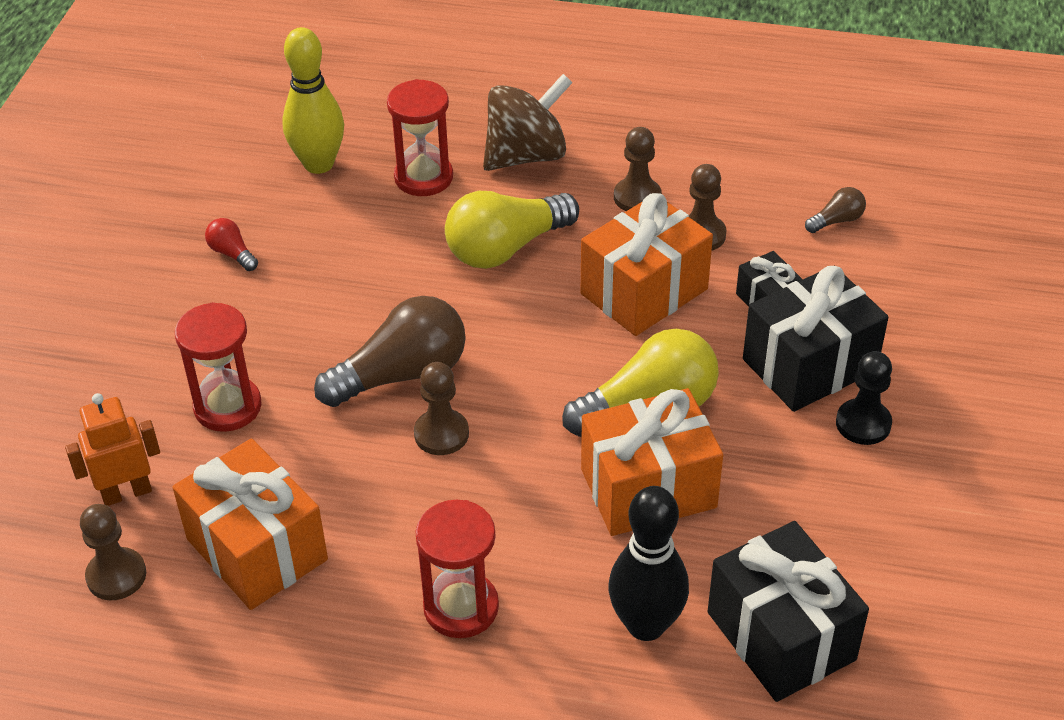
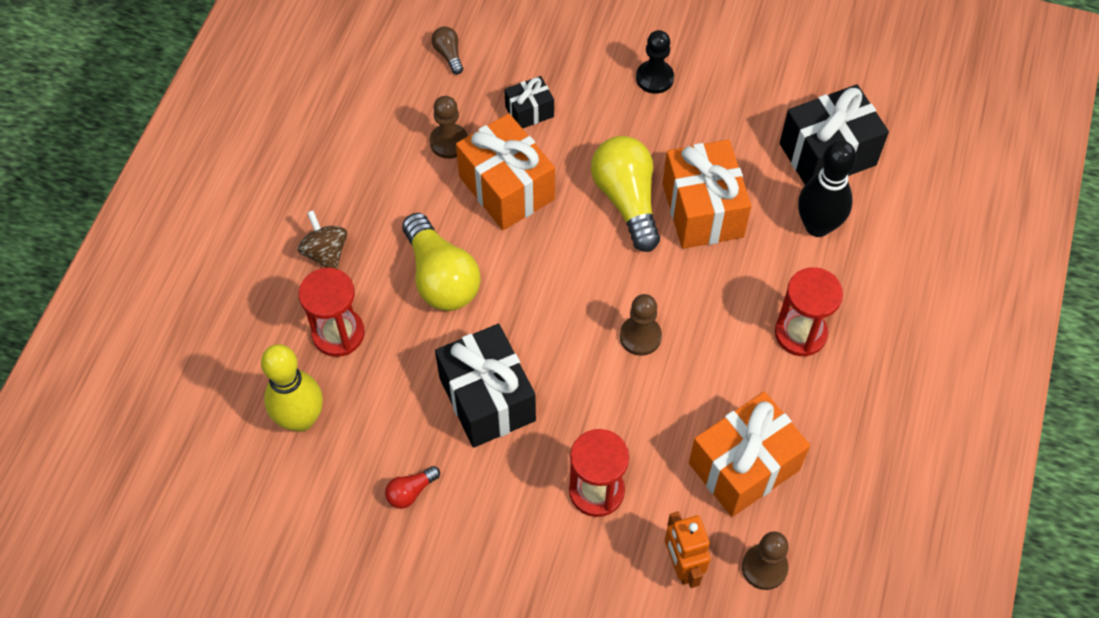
camera: 85 degrees left, 15 degrees up
(402, 374) = (575, 361): brown light bulb -> none
(526, 155) = (326, 253): brown spinning top -> brown spinning top, size x0.61
(637, 197) = (396, 179): brown pawn -> none
(809, 365) = (596, 98): black gift -> black gift (487, 399)

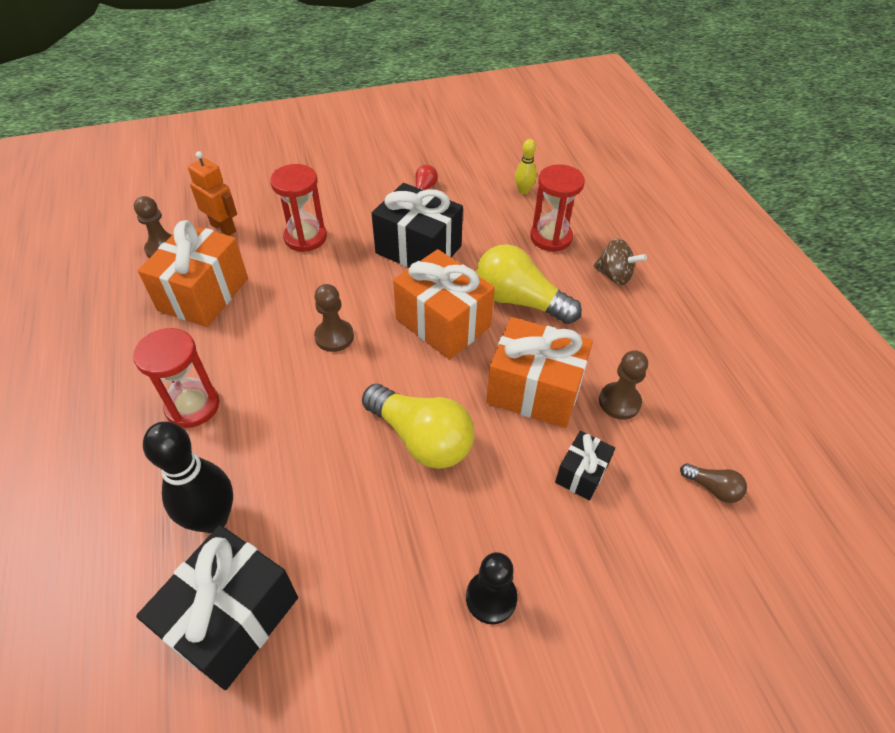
camera: 145 degrees right, 10 degrees down
(301, 419) = (523, 191): yellow bowling pin -> yellow bowling pin, size x0.53
(702, 210) = (343, 469): orange gift -> orange gift (443, 323)

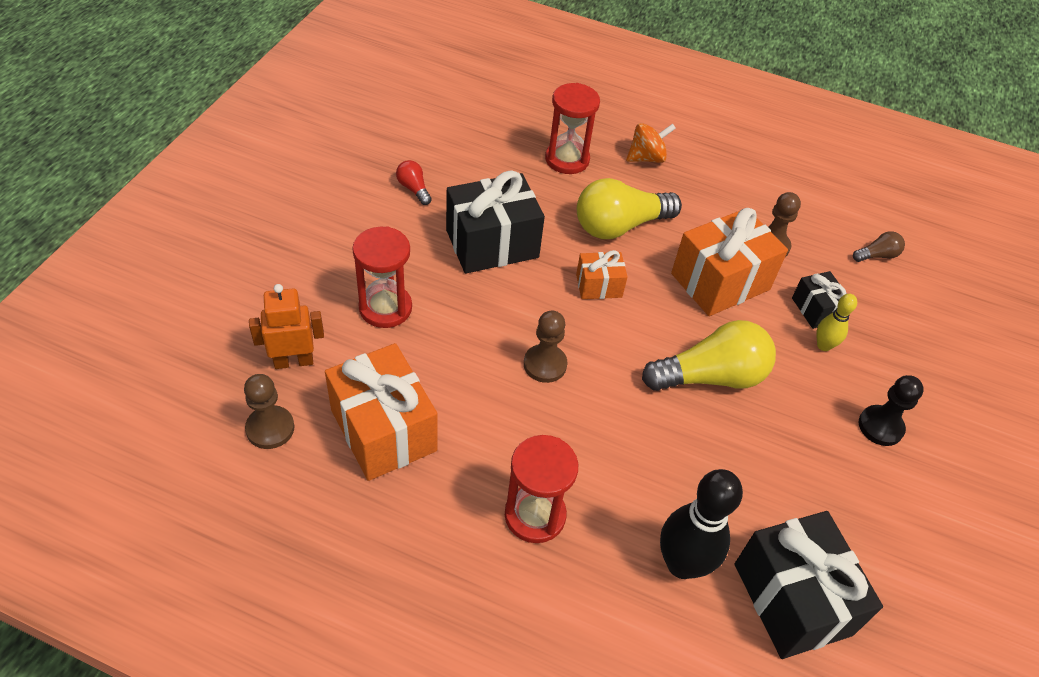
camera: 55 degrees left, 0 degrees up
(443, 323) = (599, 286): orange gift -> orange gift, size x0.52
(523, 191) = (491, 134): yellow bowling pin -> yellow bowling pin (823, 345)
(614, 275) = (646, 158): brown spinning top -> orange spinning top

